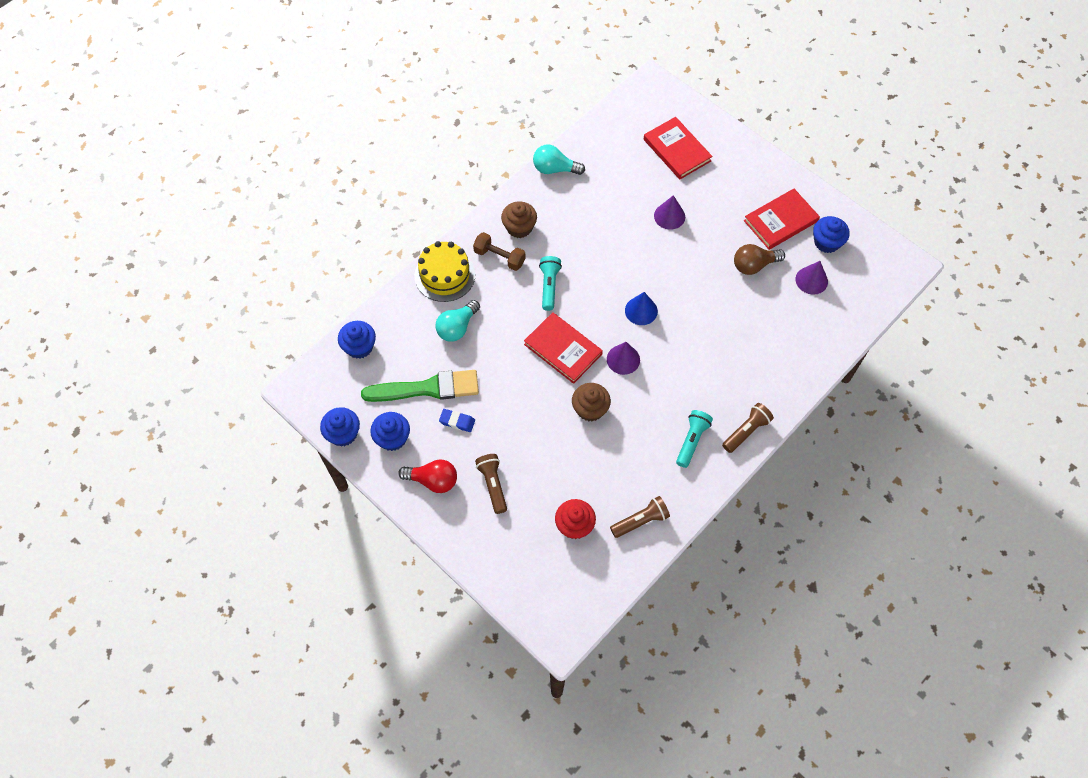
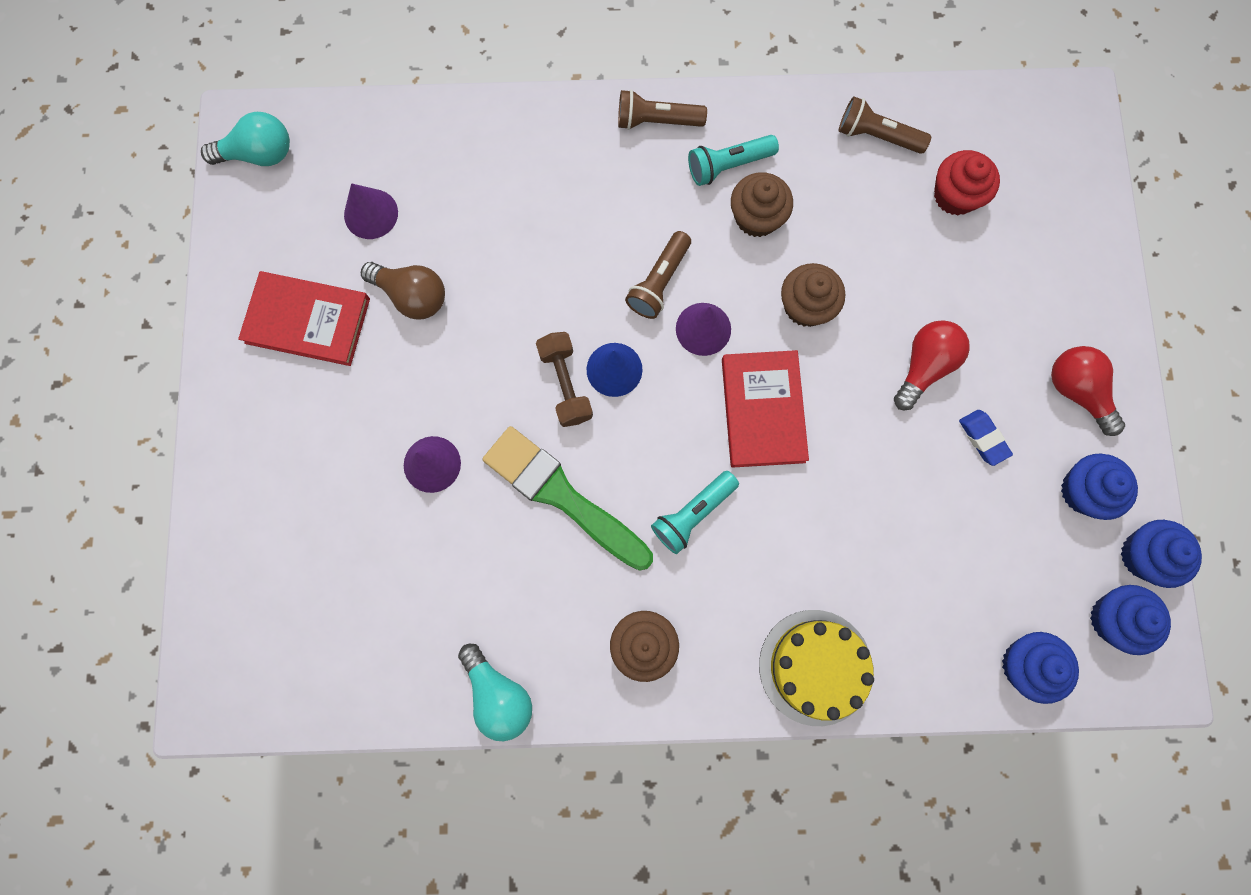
camera: 135 degrees left, 15 degrees up
(426, 388) = (984, 518): green brush -> green brush (563, 496)
(457, 327) = (869, 569): turquoise light bulb -> turquoise light bulb (259, 154)
(493, 485) = (1008, 322): brown flashlight -> brown flashlight (659, 282)
(499, 257) = (715, 622): brown dumbbell -> brown dumbbell (565, 384)
(512, 429) = (924, 366): none -> red light bulb
(653, 429) = (756, 217): none -> brown cupcake
(677, 150) = (305, 555): red book -> none
(826, 242) = (292, 241): blue cupcake -> blue cupcake (1113, 619)

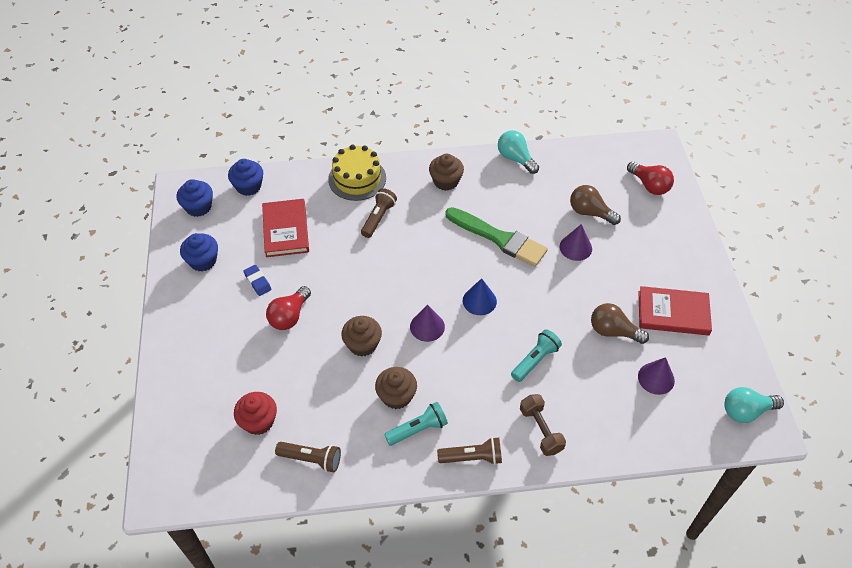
camera: 175 degrees right, 25 degrees down
(387, 541) = (590, 212): none -> brown light bulb
(565, 384) = (507, 291): brown dumbbell -> brown dumbbell (540, 430)
(659, 282) = (458, 351): brown flashlight -> brown flashlight (378, 218)
(693, 514) = (425, 235): turquoise flashlight -> turquoise flashlight (535, 360)
(762, 410) = (388, 286): red book -> red book (286, 230)
(1076, 391) = (197, 310): red light bulb -> red light bulb (649, 185)
(1143, 555) = (175, 234): blue cupcake -> none

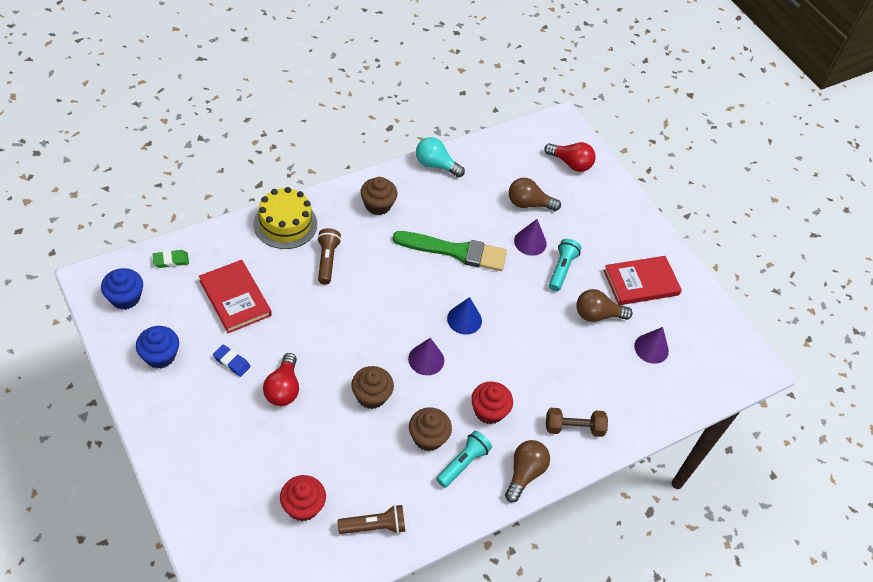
camera: 30 degrees left, 0 degrees up
(248, 186) = (171, 260): blue cupcake -> green eraser
(464, 389) = (489, 411): none -> red cupcake
(472, 457) = (524, 473): brown flashlight -> brown light bulb
(535, 360) = (540, 363): turquoise flashlight -> turquoise flashlight (561, 269)
(540, 430) = (573, 428): brown dumbbell -> brown dumbbell turned 45 degrees counterclockwise
(746, 411) = (735, 356): turquoise light bulb -> none

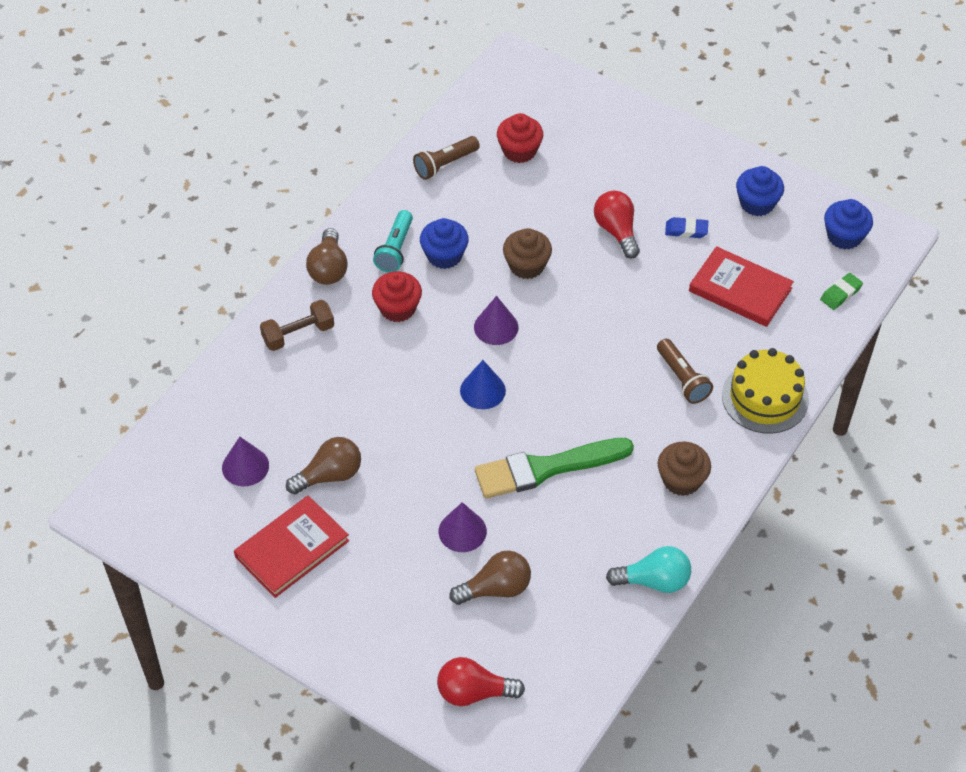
camera: 160 degrees right, 0 degrees up
(428, 437) = (444, 255): brown cupcake -> blue cupcake
(561, 269) = (403, 513): turquoise flashlight -> none

